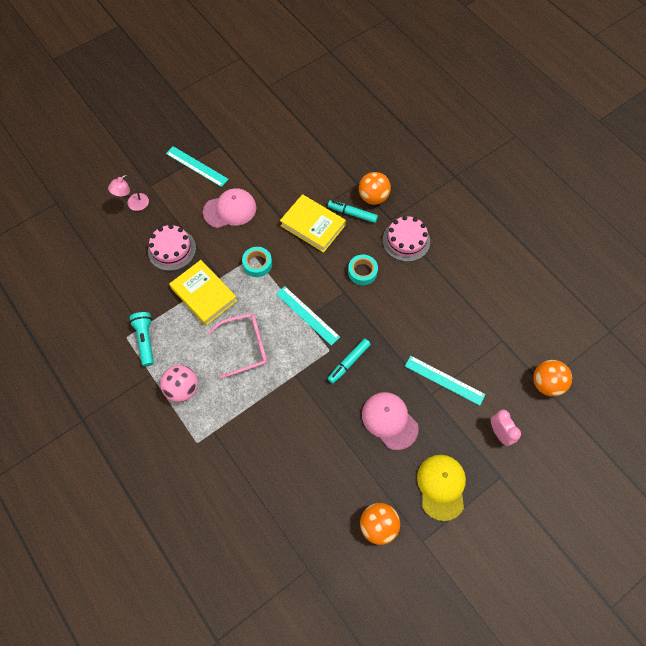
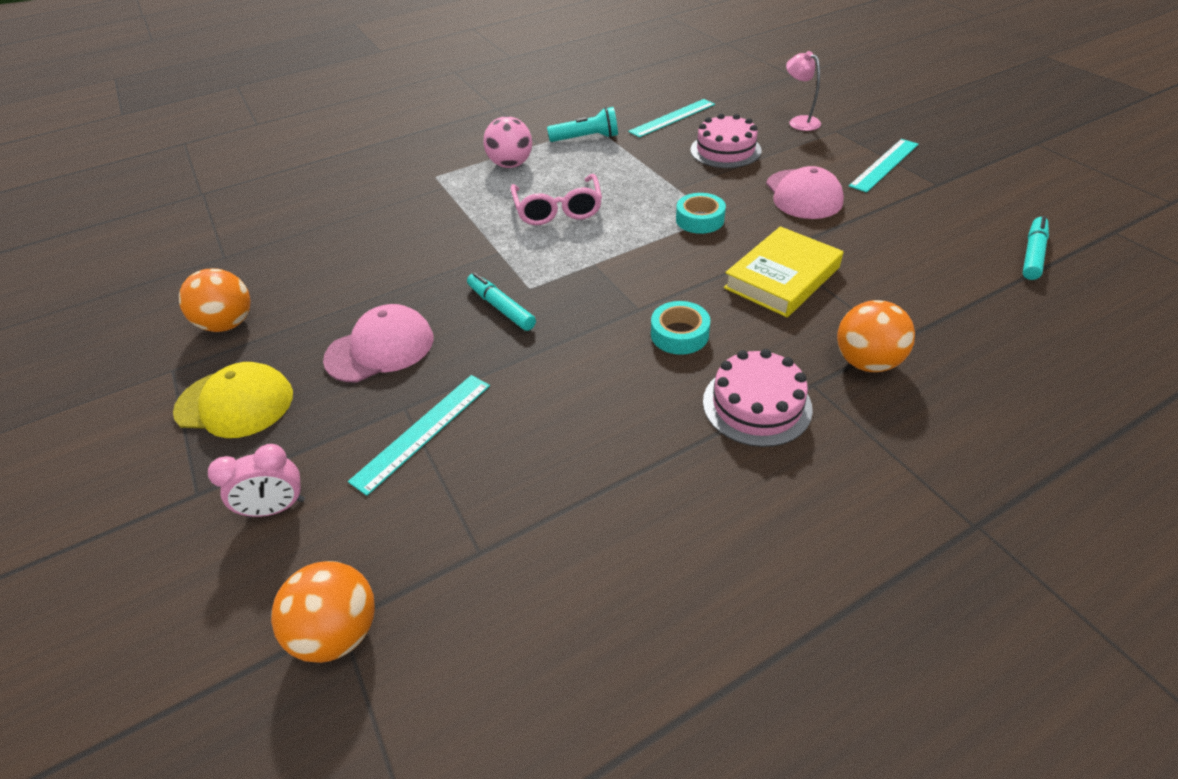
camera: 100 degrees right, 20 degrees down
(204, 294) = (649, 176): yellow book -> none
(307, 315) = (598, 266): turquoise ruler -> turquoise ruler (672, 118)
(352, 214) = (817, 328): turquoise marker -> turquoise marker (1032, 254)

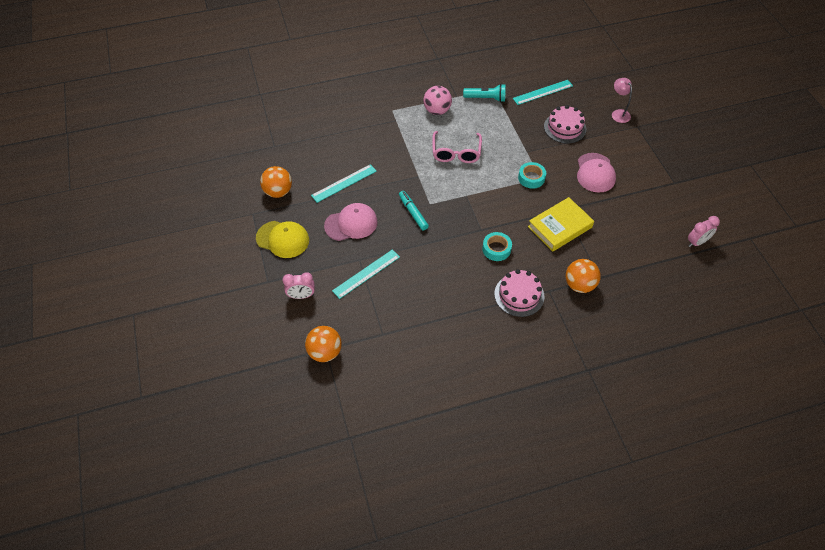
camera: 10 degrees right, 10 degrees up
(884, 165) = (652, 161): turquoise ruler -> turquoise ruler (344, 183)
(1032, 254) = (697, 242): turquoise marker -> pink clock

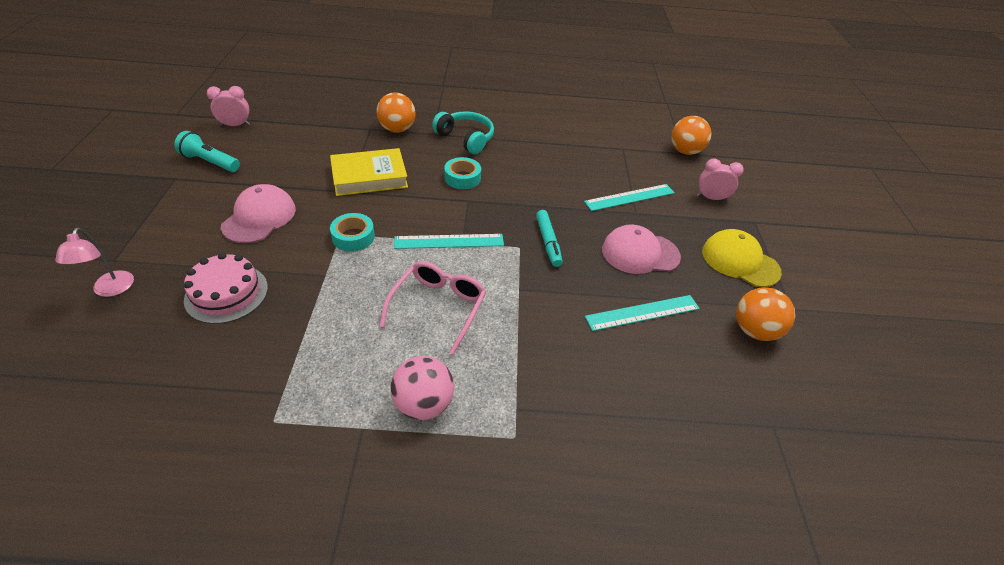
camera: 165 degrees left, 10 degrees down
(486, 98) = (307, 401): turquoise flashlight -> turquoise flashlight (210, 162)
(519, 295) = (466, 138): pink cake -> turquoise headphones
(542, 92) = (185, 378): turquoise ruler -> turquoise ruler (449, 241)

